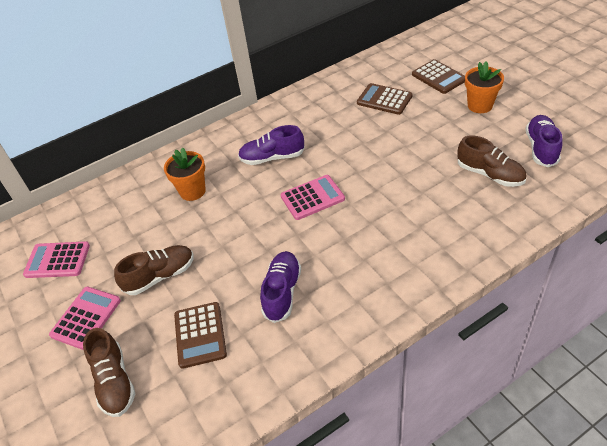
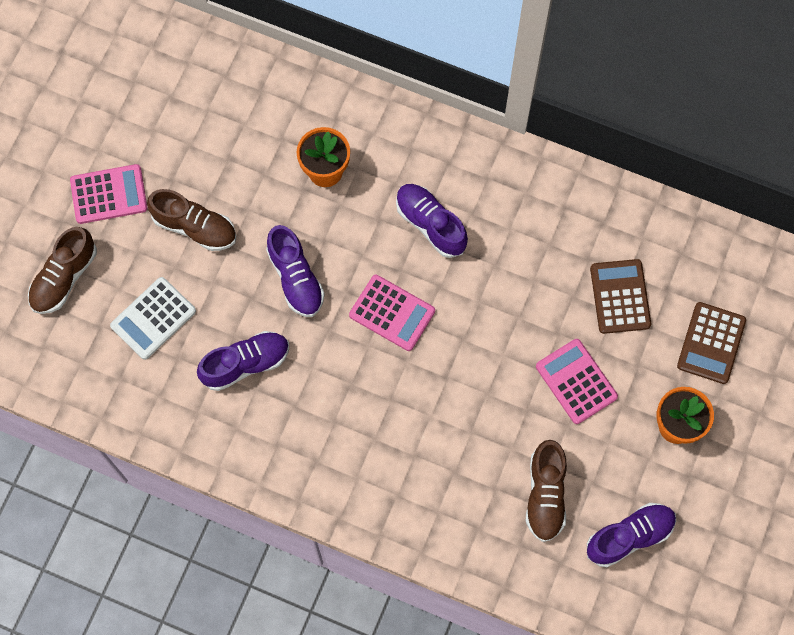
camera: 50 degrees right, 25 degrees up
(57, 260) = (153, 105): pink calculator -> pink calculator (576, 381)
(200, 335) = (153, 318): brown calculator -> white calculator
(246, 236) = (296, 278): none -> purple shoe

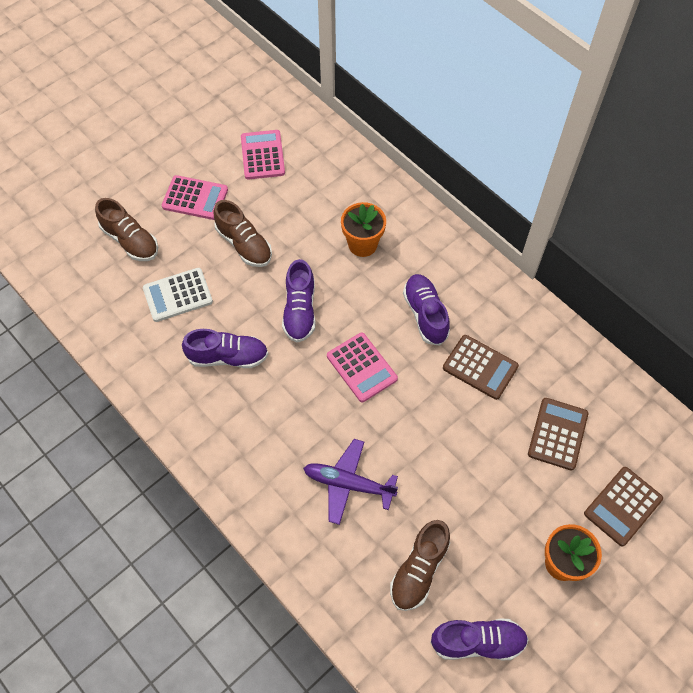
camera: 25 degrees right, 10 degrees down
(64, 278) = (130, 241): brown shoe -> brown shoe turned 105 degrees counterclockwise
(437, 442) = (348, 484): none -> purple plane
(513, 259) = (480, 367): none -> brown calculator
(576, 381) = (489, 486): pink calculator -> pink calculator (262, 155)

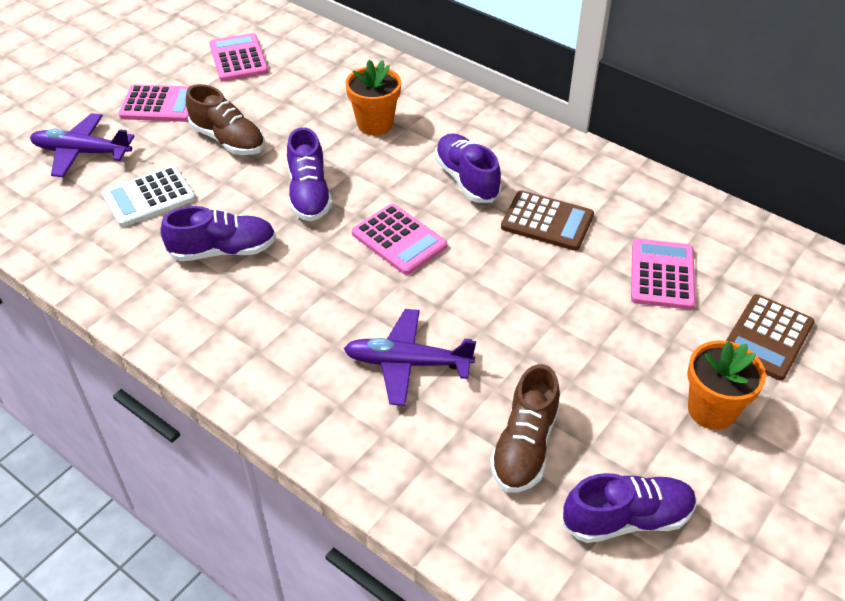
camera: 10 degrees left, 15 degrees down
(130, 241) = (82, 152): brown shoe -> purple plane
(557, 434) = (662, 275): brown calculator -> pink calculator

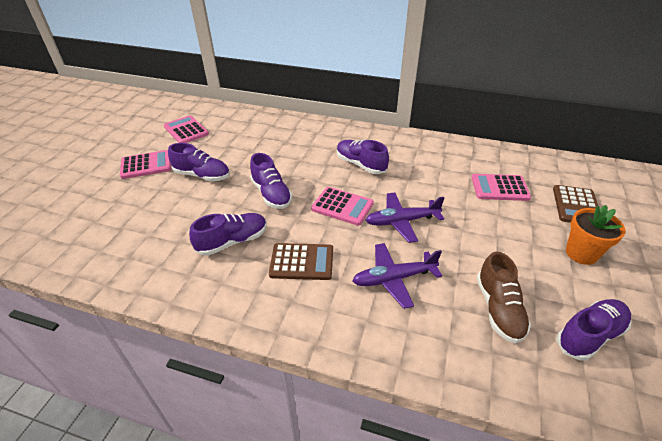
camera: 20 degrees left, 5 degrees down
(82, 152) = (102, 205): purple plane -> purple plane (401, 221)
(149, 197) = (164, 221): white calculator -> none
(228, 140) = (202, 175): brown shoe -> purple shoe
(375, 124) = (289, 147): orange flower pot -> none
(547, 221) = (420, 176): brown calculator -> brown calculator (302, 262)
(662, 275) = (499, 188): pink calculator -> pink calculator turned 75 degrees counterclockwise

